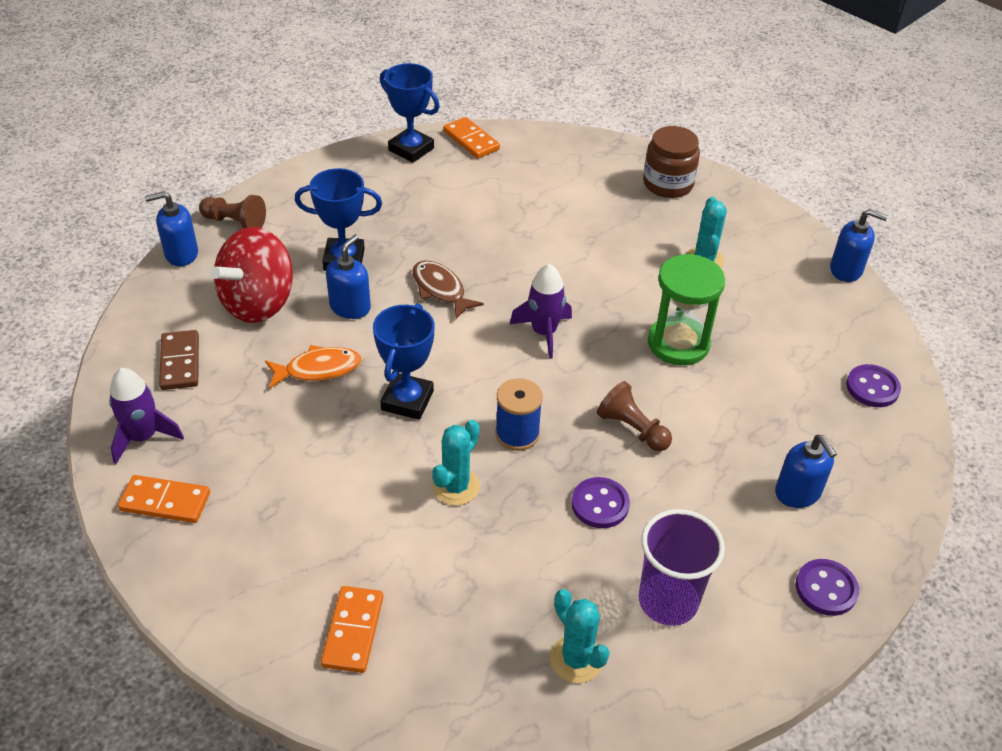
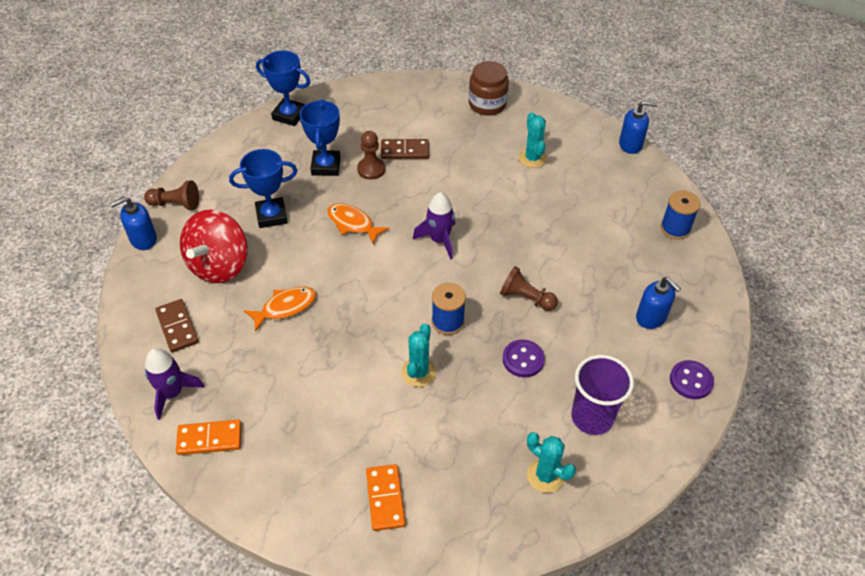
camera: 15 degrees left, 5 degrees up
(350, 307) = (290, 253): blue soap dispenser -> none
(407, 400) = (360, 315): blue trophy -> blue trophy (326, 166)
(440, 290) = (353, 224): brown fish -> orange fish
(471, 140) = (332, 99): orange domino -> none
(488, 231) = (371, 169): none -> brown pawn
(539, 218) = (405, 151): none -> brown domino
(678, 343) = (536, 226): green hourglass -> none
(872, 388) = (675, 228): purple button -> blue spool

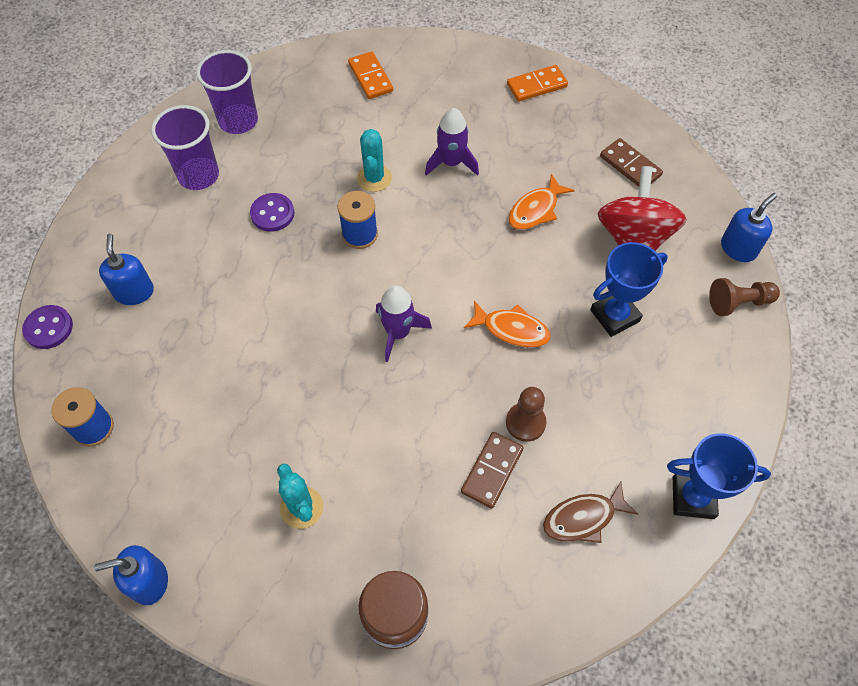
camera: 165 degrees right, 10 degrees up
(172, 393) = (592, 111): purple rocket -> purple rocket (451, 163)
(326, 166) = (589, 412): blue trophy -> none
(360, 120) = (583, 518): none -> brown fish
(405, 151) = (492, 471): brown domino -> brown domino turned 45 degrees counterclockwise
(526, 298) = (279, 281): brown pawn -> none
(545, 475) = (238, 121): turquoise cactus -> purple cup
(651, 317) = (134, 292): blue soap dispenser -> blue soap dispenser turned 45 degrees clockwise
(690, 381) = (97, 231): purple button -> purple button (49, 328)

